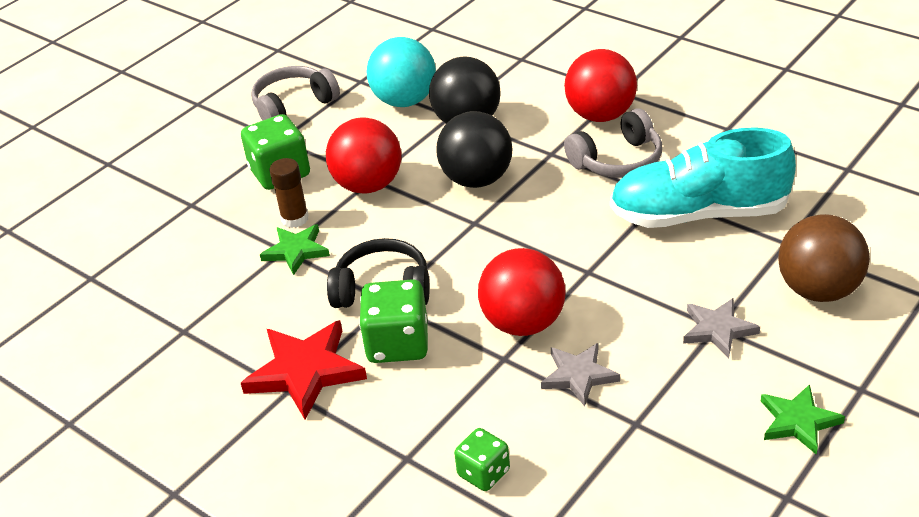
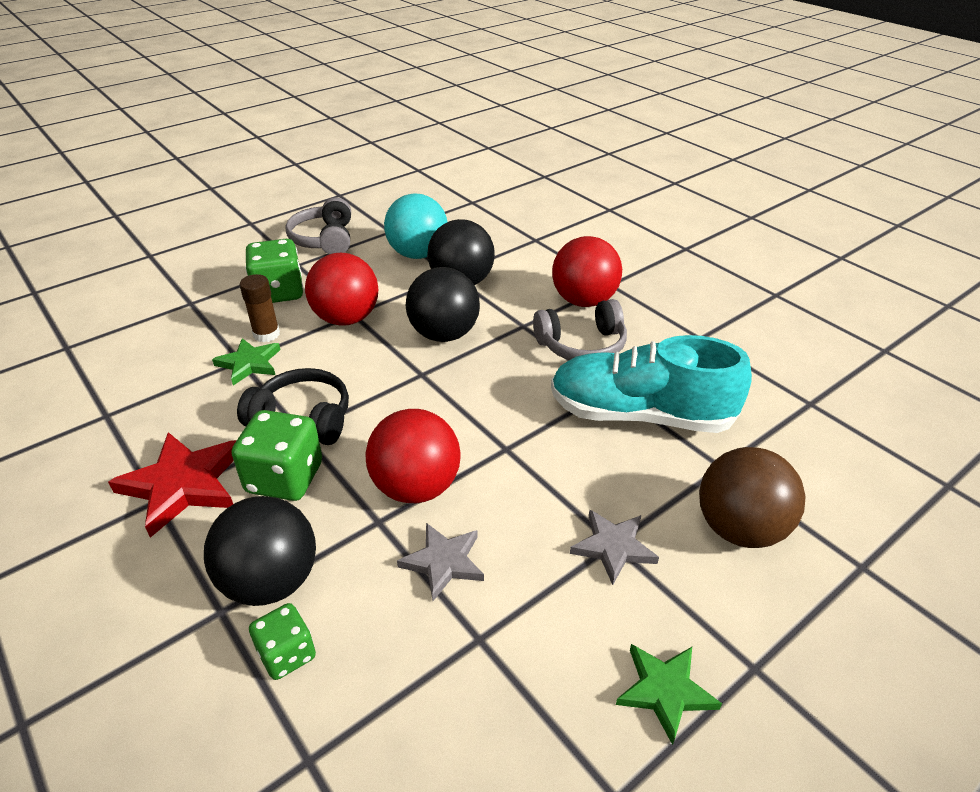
camera: 10 degrees right, 0 degrees up
(293, 105) = (324, 239): grey headphones -> grey headphones turned 75 degrees counterclockwise
(437, 426) = (271, 581): none -> black ball

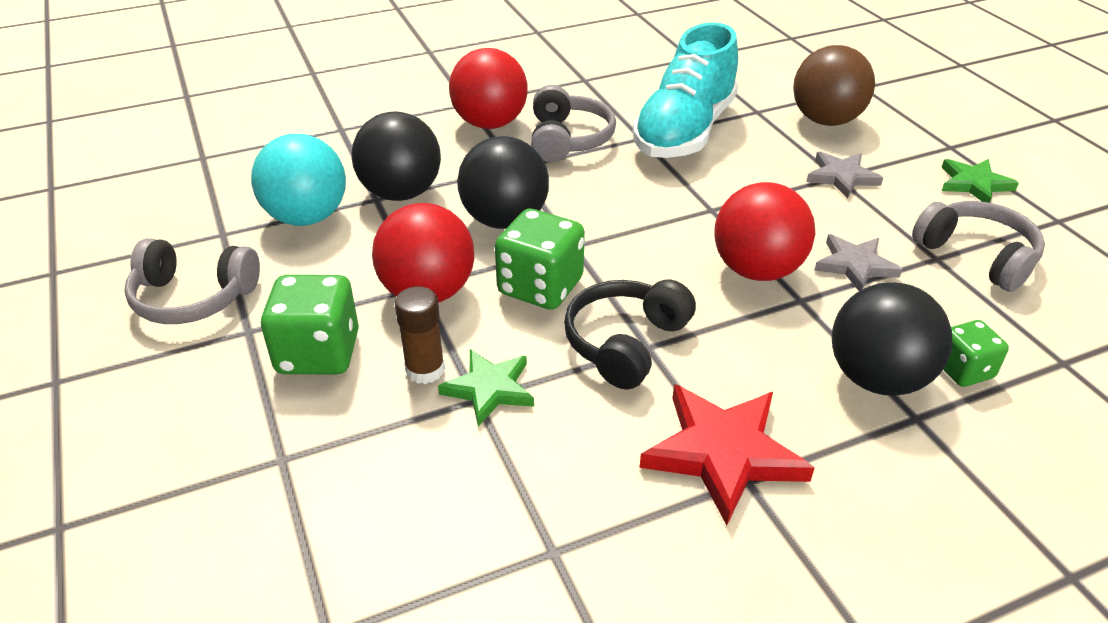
camera: 75 degrees left, 0 degrees up
(285, 478) = (727, 363): green dice -> green dice (540, 287)
(494, 682) = (977, 256): none -> grey headphones

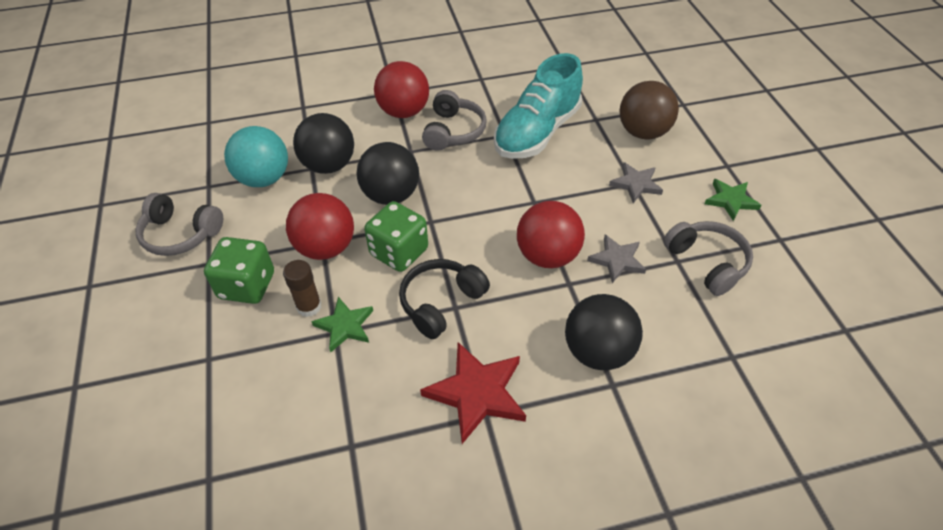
camera: 10 degrees right, 10 degrees up
(963, 370) = (659, 353): green dice -> none

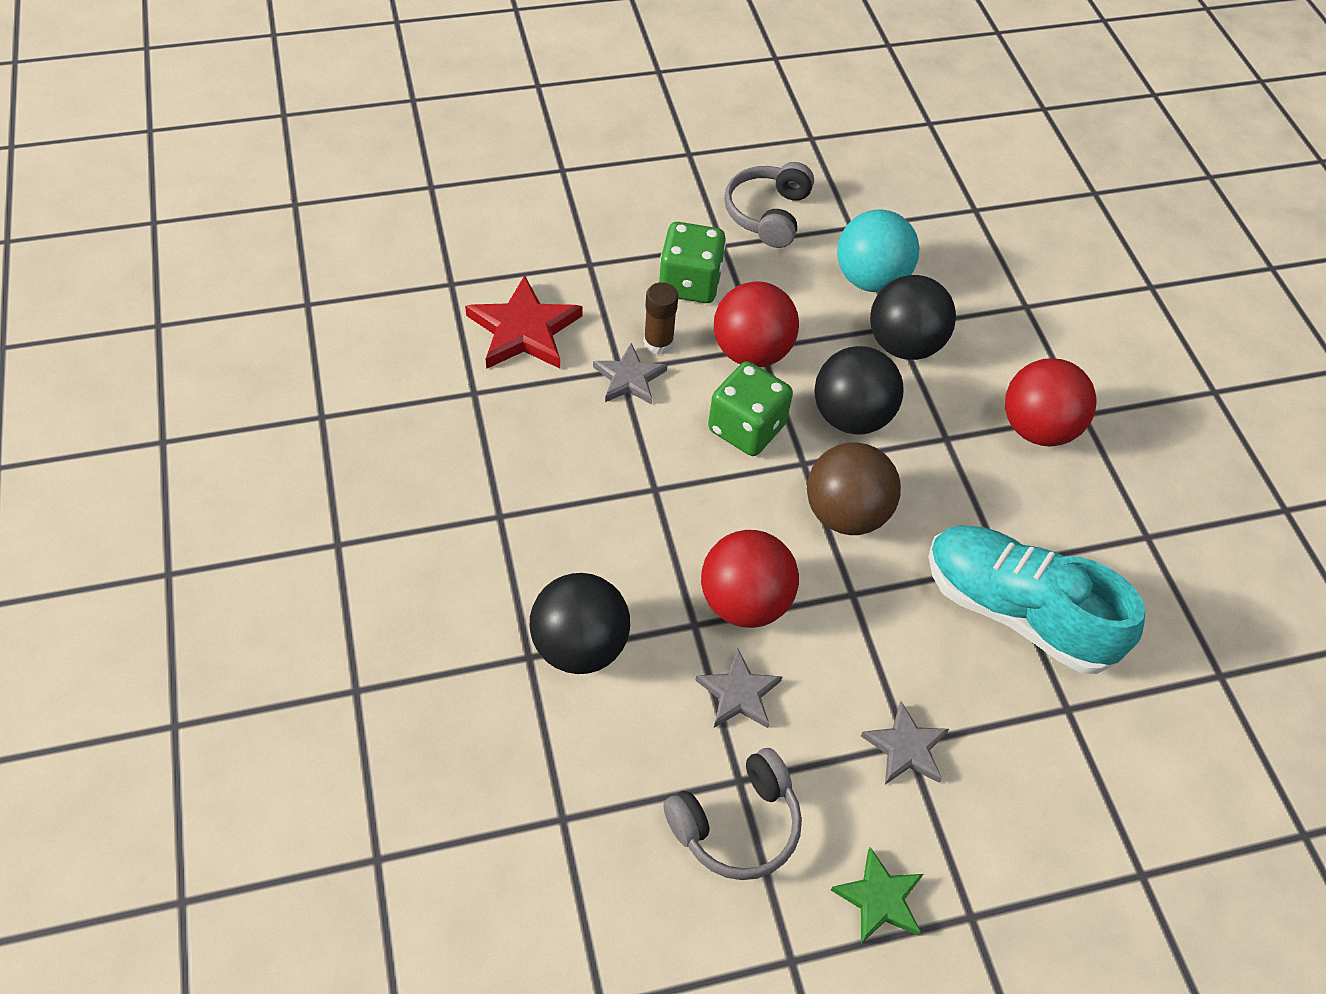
camera: 85 degrees right, 5 degrees up
(345, 326) = (629, 378): green star -> grey star
(441, 303) = (662, 474): black headphones -> none
(453, 131) = (1000, 493): grey headphones -> none
(476, 393) = (528, 508): red star -> red star (524, 330)
(643, 132) = (1043, 783): brown ball -> brown ball (845, 514)

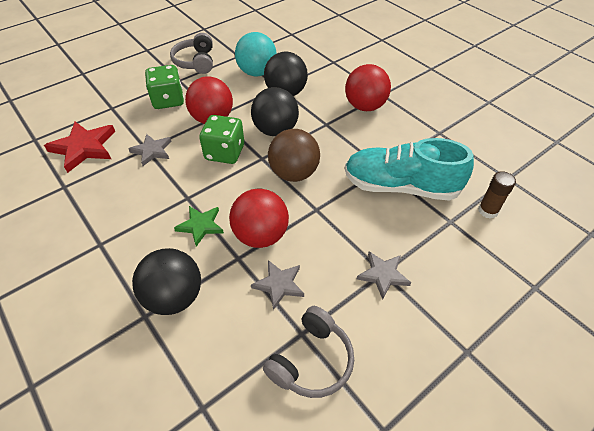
camera: 20 degrees left, 5 degrees down
(658, 343) = (162, 130): brown glue stick -> brown glue stick (488, 211)
(879, 899) = (413, 366): green star -> green star (201, 226)

